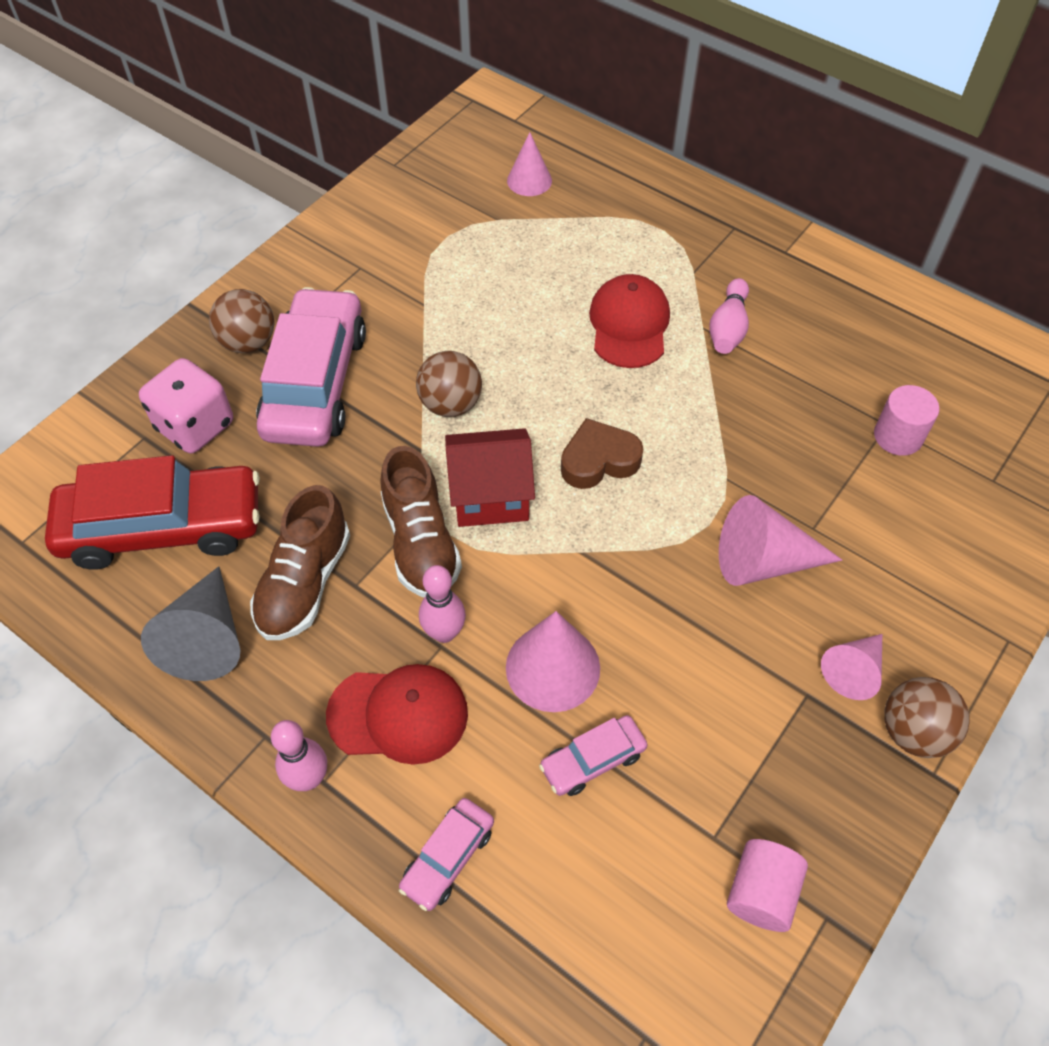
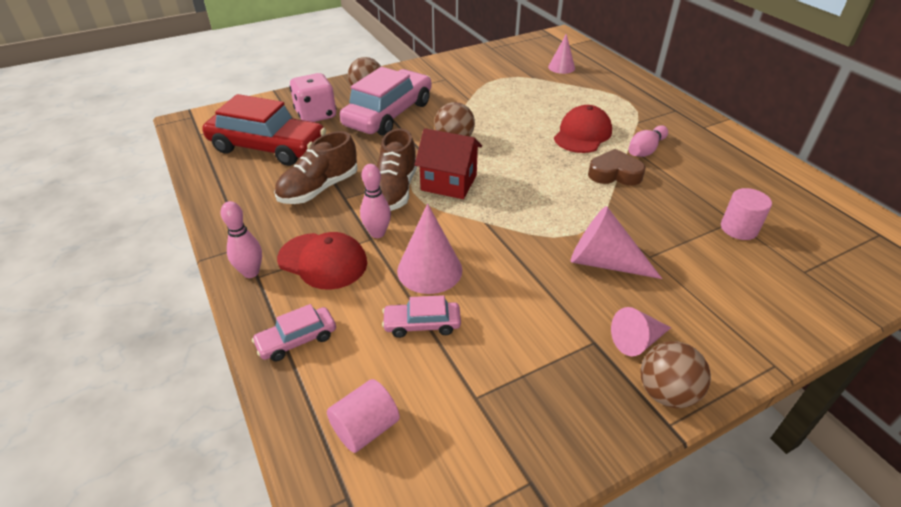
camera: 25 degrees right, 15 degrees down
(207, 638) = (251, 195): grey cone -> none
(599, 460) = (524, 185): brown heart -> brown heart (614, 174)
(761, 892) = (489, 444): pink cylinder -> pink cylinder (365, 428)

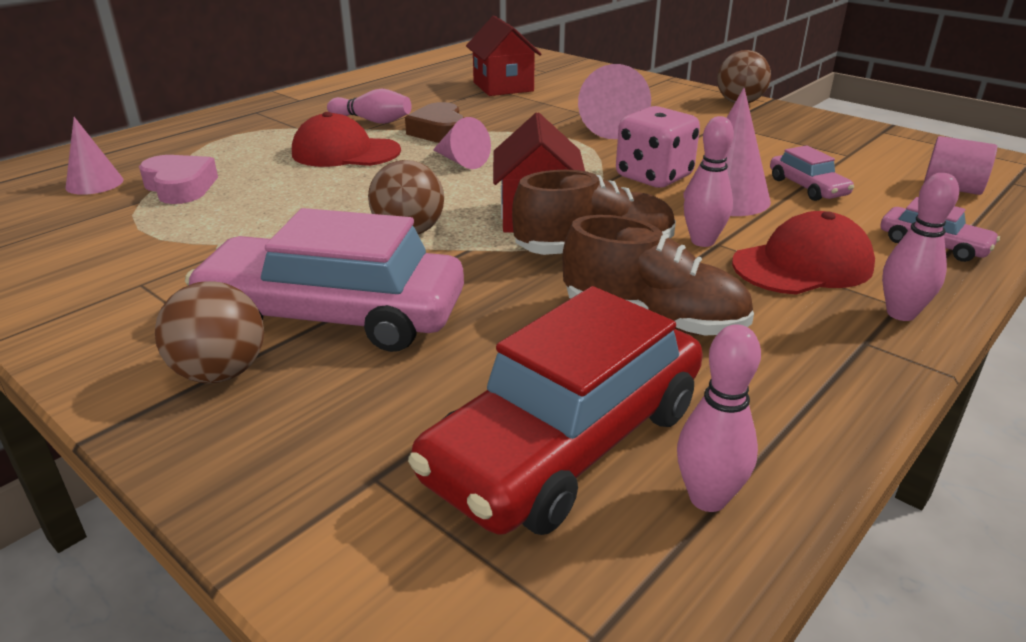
camera: 110 degrees left, 10 degrees down
(216, 166) = (707, 498): none -> pink bowling pin
(268, 147) = (566, 442): red car -> red car turned 135 degrees counterclockwise
(316, 115) = (371, 419): pink dice -> pink dice (653, 177)
(323, 261) = (803, 265): red cap -> red cap turned 60 degrees clockwise
(547, 86) = (180, 187): none -> pink heart
(637, 341) = (699, 112): pink cone -> pink cone (461, 161)
(739, 229) = (503, 87): pink cylinder -> red house

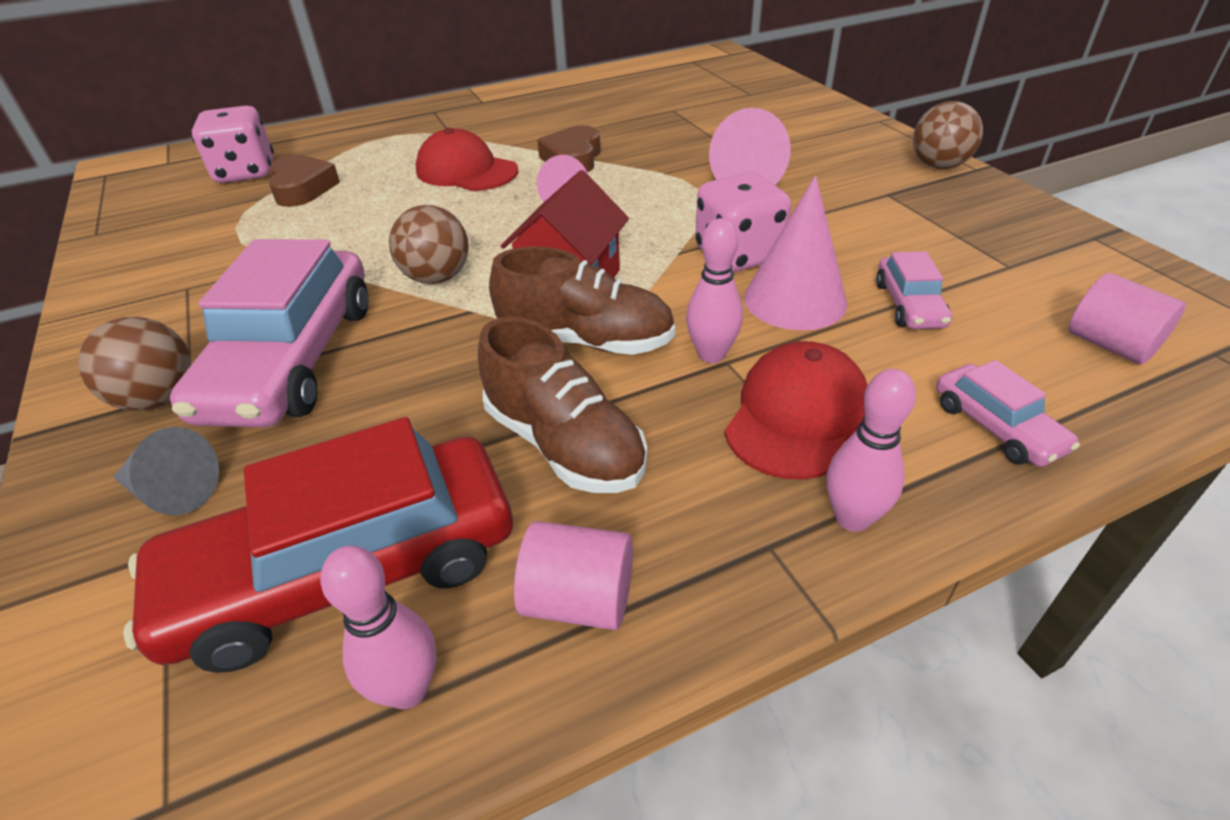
camera: 25 degrees right, 10 degrees up
(94, 183) = (246, 173): pink cone -> pink dice
(180, 187) = (302, 188): pink heart -> brown heart
(327, 435) = (172, 491): none -> grey cone
(333, 315) = (292, 359): pink car -> pink car turned 120 degrees counterclockwise
(372, 121) = (523, 136): pink bowling pin -> none
(503, 87) = (686, 109): red house -> none
(772, 408) = (579, 600): none -> pink cylinder
(803, 265) = (797, 415): red cap -> red cap turned 60 degrees counterclockwise

